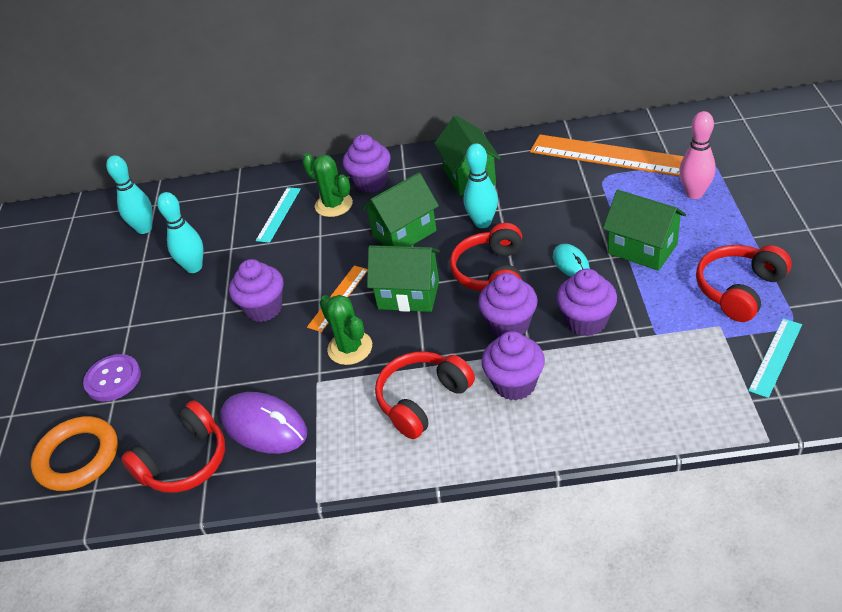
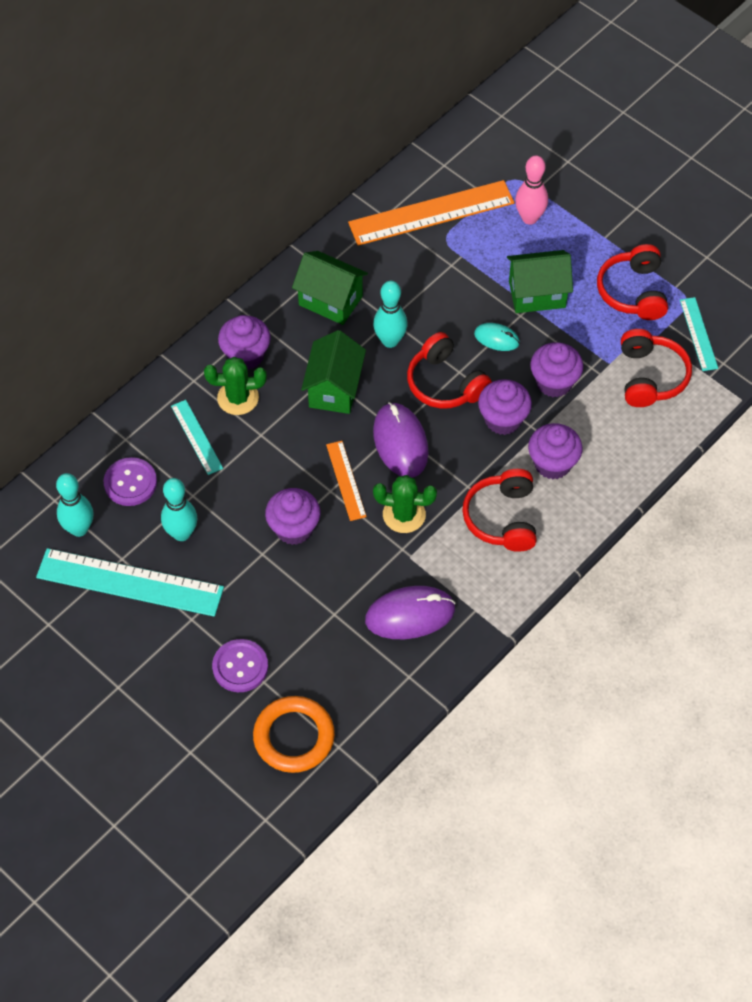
camera: 50 degrees left, 15 degrees up
(127, 278) = (130, 582): none -> turquoise ruler
(185, 462) = (382, 679): red headphones -> red headphones (650, 376)
(206, 219) = (130, 483): none -> purple button
(408, 295) = (400, 442): green house -> purple mouse

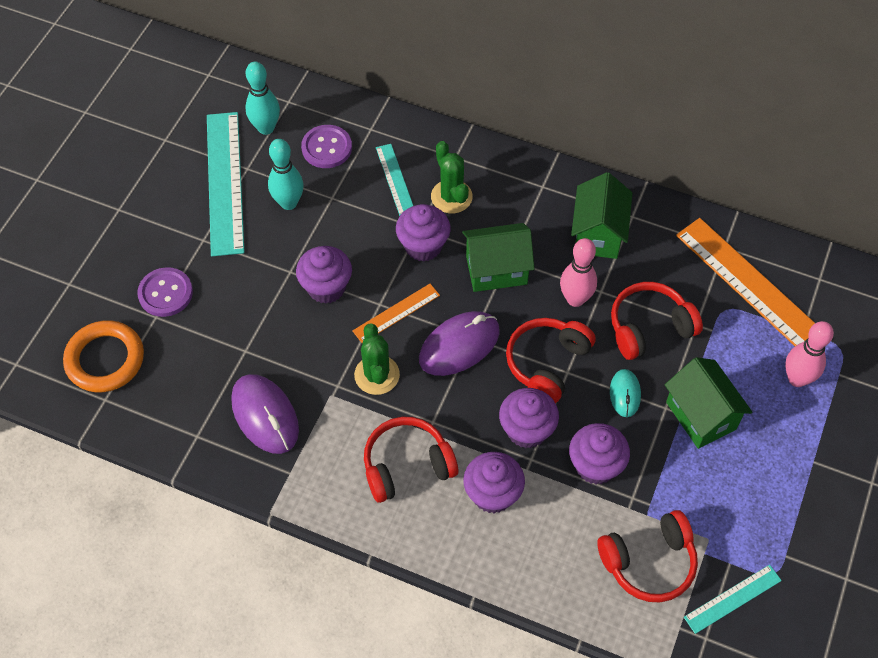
camera: 70 degrees right, 0 degrees up
(196, 437) = (395, 179): turquoise ruler -> turquoise ruler turned 60 degrees counterclockwise
(246, 355) = (501, 187): purple cupcake -> purple cupcake (423, 246)
(390, 340) = (575, 299): turquoise bowling pin -> pink bowling pin
(633, 292) = (754, 511): red headphones -> red headphones (649, 327)

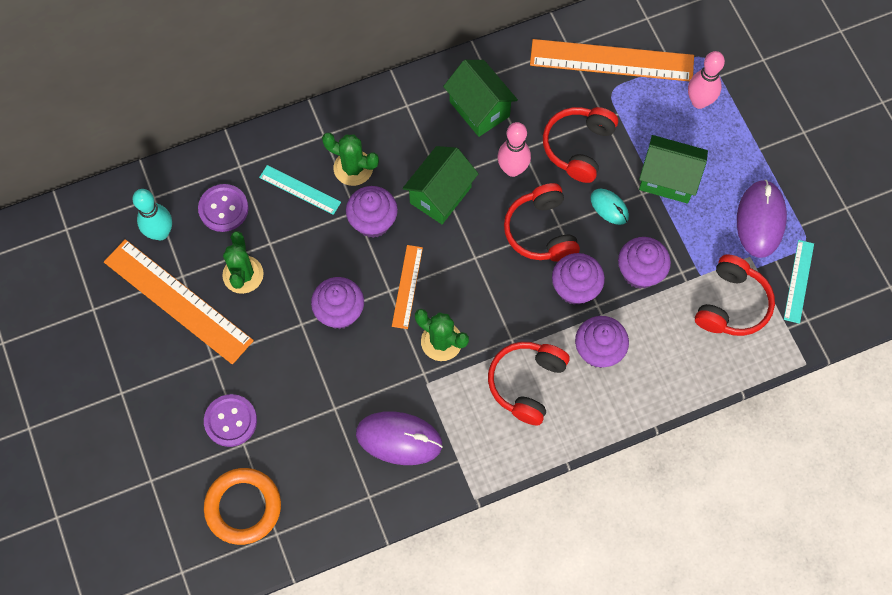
camera: 45 degrees left, 10 degrees up
(225, 182) = (178, 301): turquoise ruler -> orange ruler
(288, 203) = (243, 274): turquoise bowling pin -> green cactus
(459, 345) = (473, 271): purple mouse -> purple mouse (760, 220)

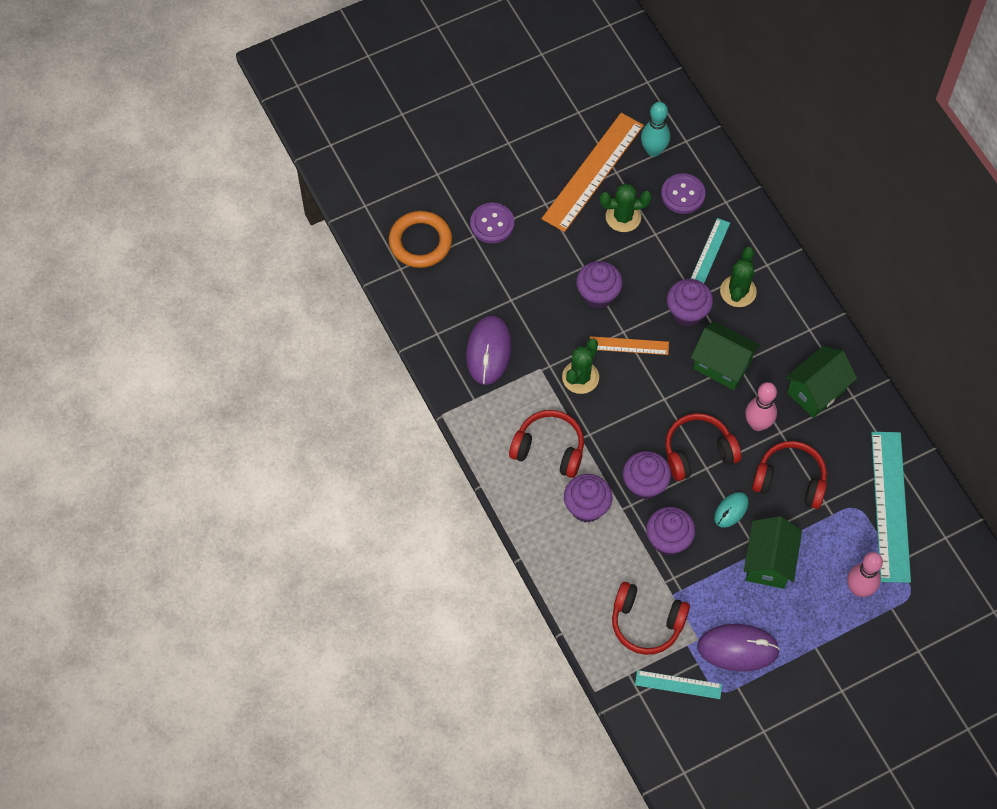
camera: 85 degrees right, 5 degrees down
(611, 61) = (890, 506): orange ruler -> turquoise ruler

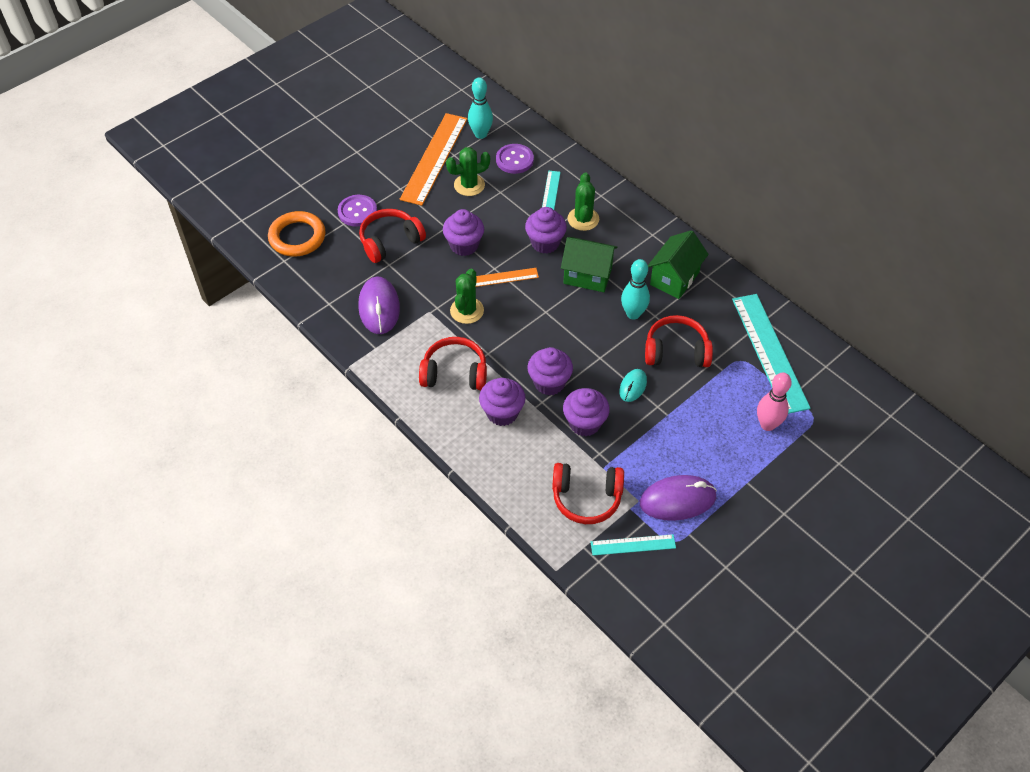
camera: 15 degrees left, 10 degrees down
(698, 452) = (588, 347): red headphones -> red headphones (390, 241)
(757, 424) = (633, 314): pink bowling pin -> turquoise bowling pin
(768, 562) = (680, 421): green house -> none

